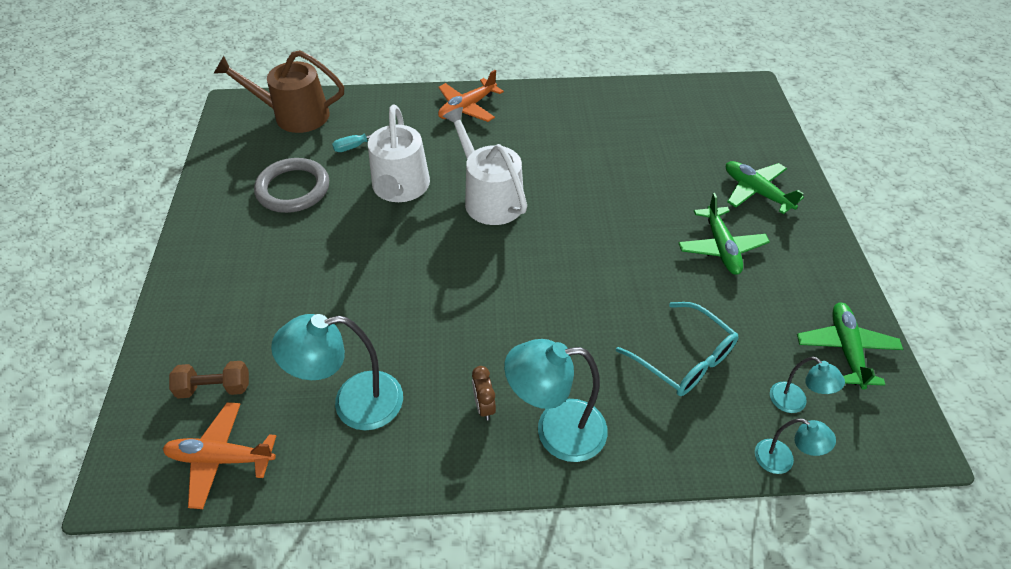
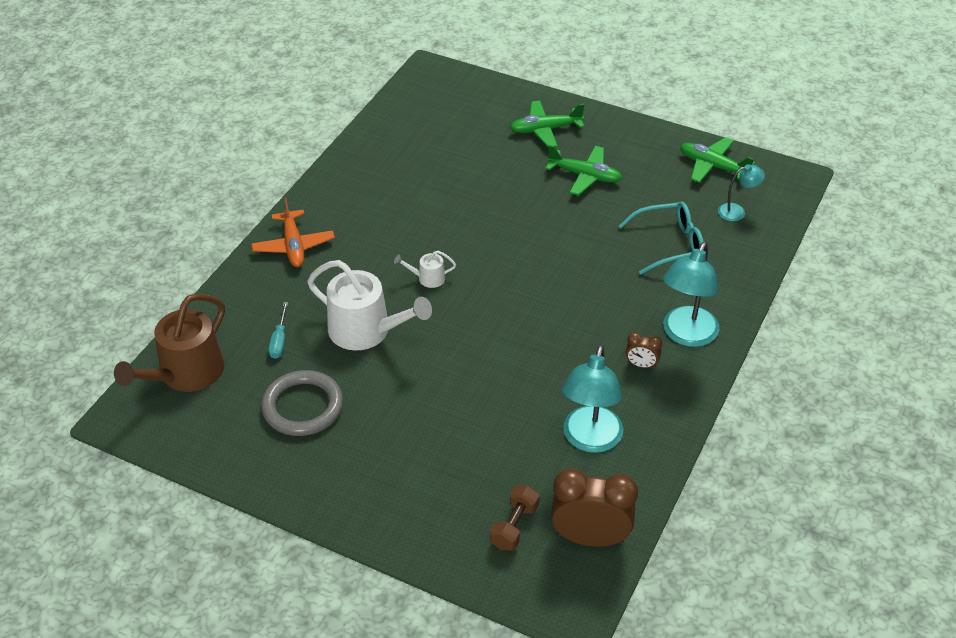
camera: 60 degrees left, 5 degrees down
(221, 458) = (590, 538): orange plane -> brown clock
(489, 198) = (428, 278): white watering can -> white watering can, size x0.45
(782, 460) = (774, 239): turquoise lamp -> none

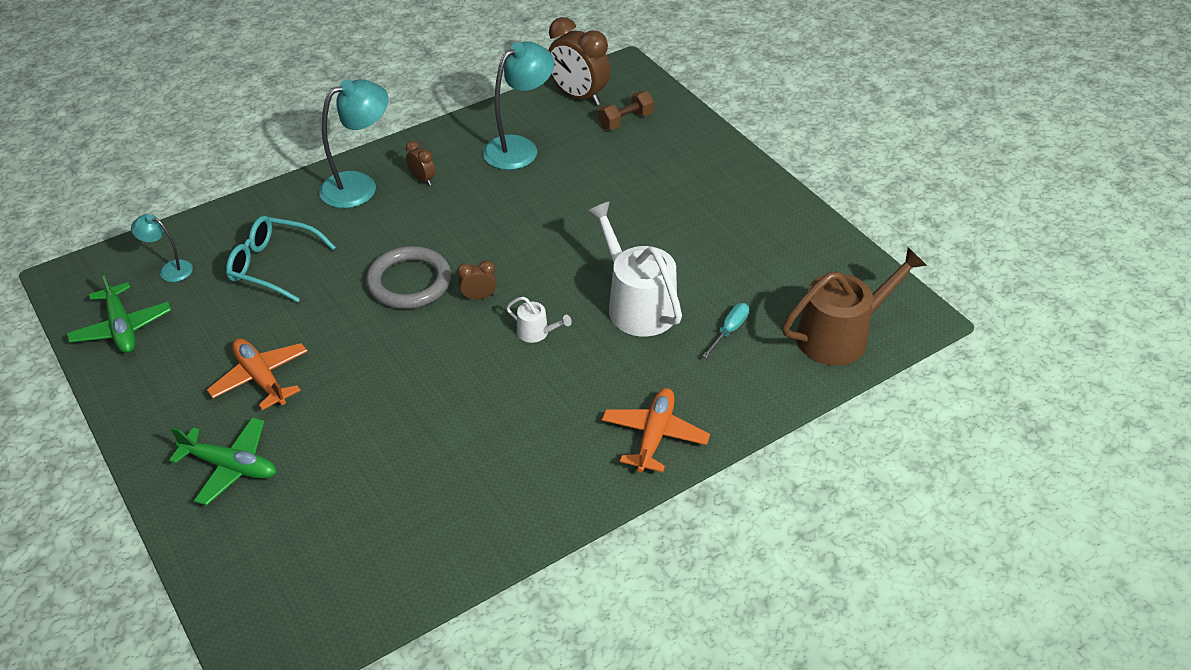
camera: 150 degrees left, 0 degrees up
(303, 407) = (739, 261): grey ring -> grey ring (409, 282)
(494, 285) = (478, 297): none -> brown clock
(585, 176) = (261, 378): green plane -> orange plane

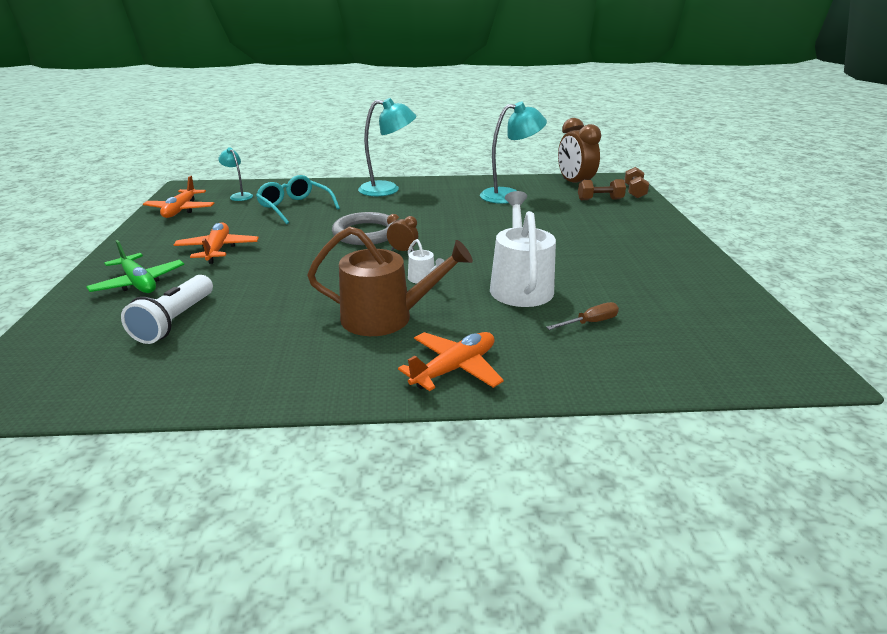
camera: 30 degrees right, 15 degrees down
(122, 328) = (181, 210): green plane -> orange plane
(339, 498) = (175, 321): none -> white flashlight
(422, 179) = (429, 195): brown clock -> none
(654, 91) = (634, 192): none -> brown dumbbell
(729, 330) = (590, 322): turquoise screwdriver -> brown screwdriver
(840, 335) = (705, 358): brown watering can -> brown watering can (385, 317)

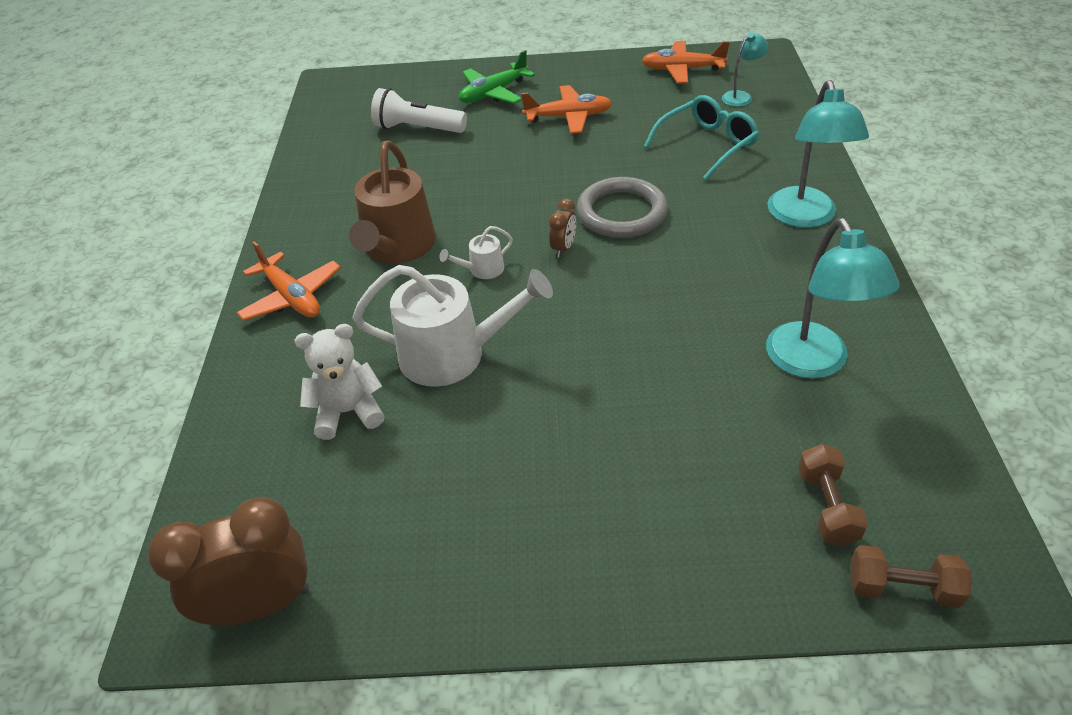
camera: 95 degrees right, 15 degrees up
(574, 184) = (924, 476): brown clock -> brown clock (260, 605)
(590, 322) = (348, 412): brown screwdriver -> white teddy bear

